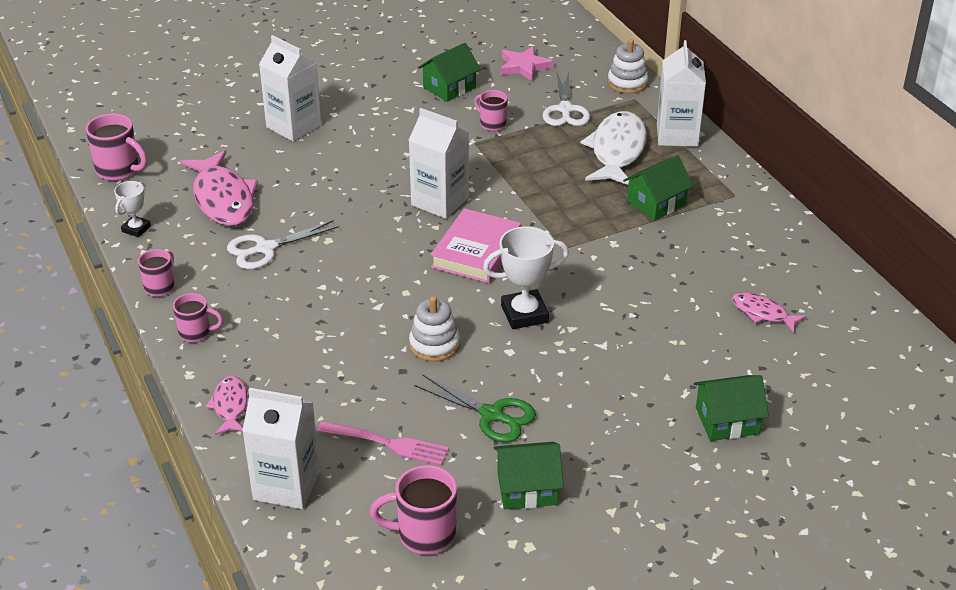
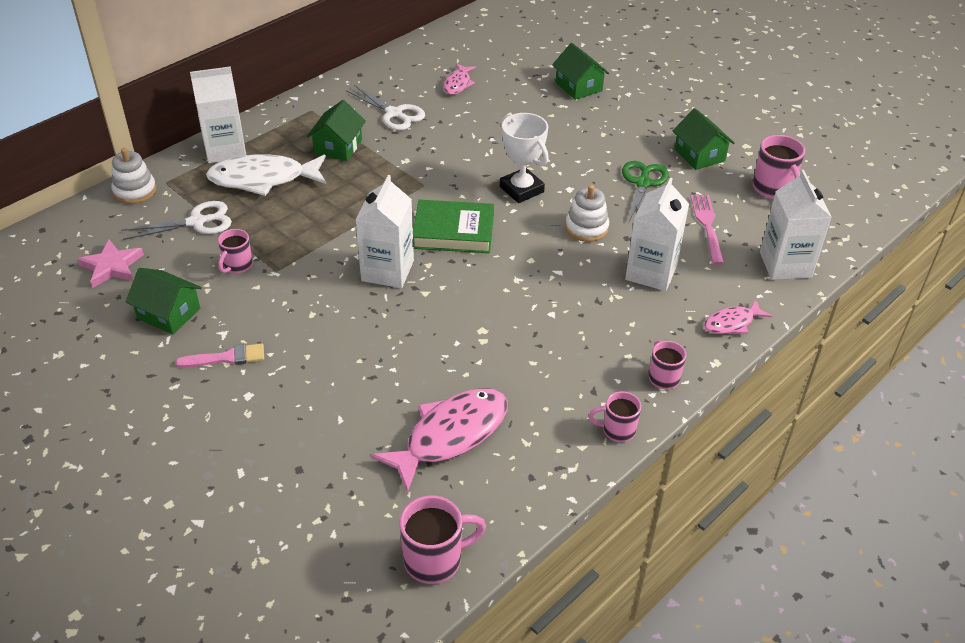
camera: 110 degrees left, 5 degrees up
(119, 170) = (435, 560): pink mug -> pink mug turned 60 degrees clockwise
(136, 229) = (538, 491): white trophy -> none
(265, 249) = (518, 371): white scissors -> white scissors (394, 114)
(293, 126) = (285, 422): white carton -> white carton (651, 272)
(380, 108) = (227, 358): none -> pink brush
(476, 251) = (453, 232): pink book -> green book
(656, 203) = (338, 147): green house -> green house turned 75 degrees clockwise

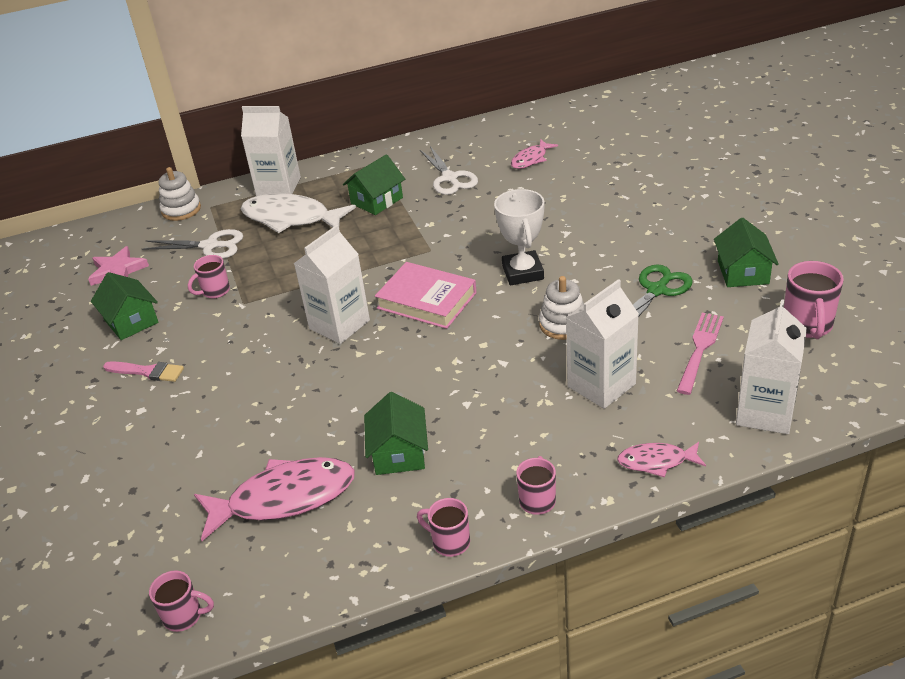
camera: 30 degrees right, 5 degrees down
(435, 560) = (184, 616): pink mug -> pink mug, size x0.64
(453, 232) = (426, 300): green book -> pink book
(578, 86) = (654, 180): green house -> green house (399, 453)

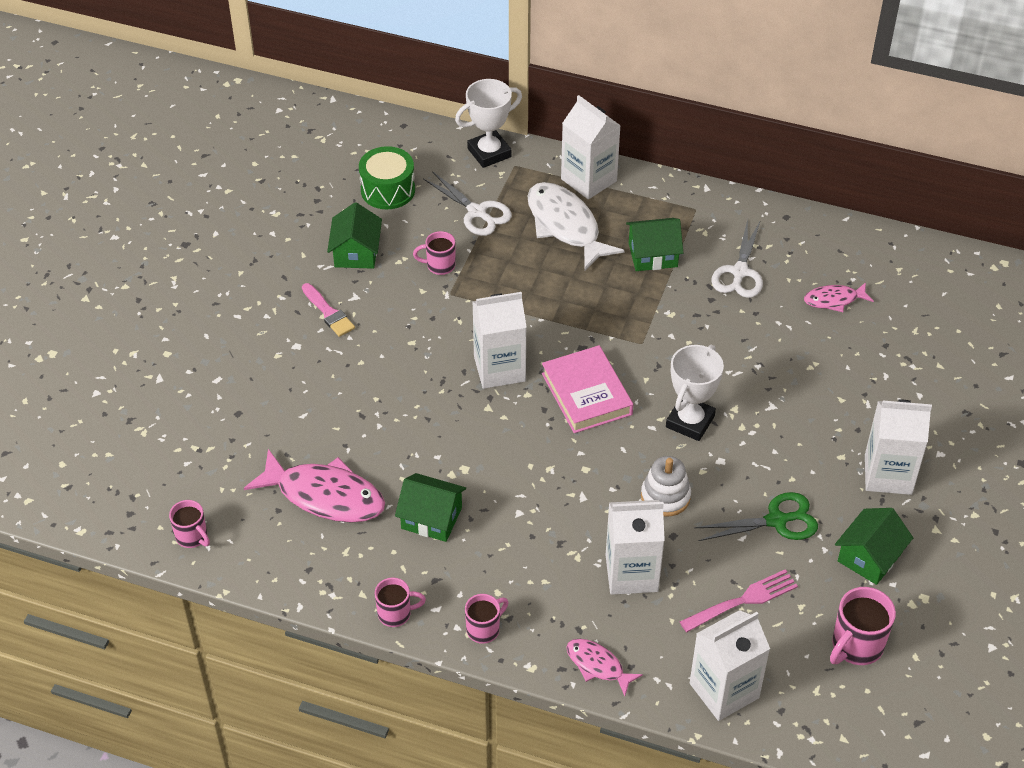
camera: 35 degrees right, 10 degrees up
(117, 271) = (388, 190): pink star -> green drum
(181, 210) = (489, 153): white stacking toy -> white trophy
(399, 453) = (431, 518): green house -> green house turned 75 degrees clockwise
(449, 542) = (396, 614): pink mug -> pink mug turned 105 degrees clockwise
(690, 223) = (888, 474): none -> white carton

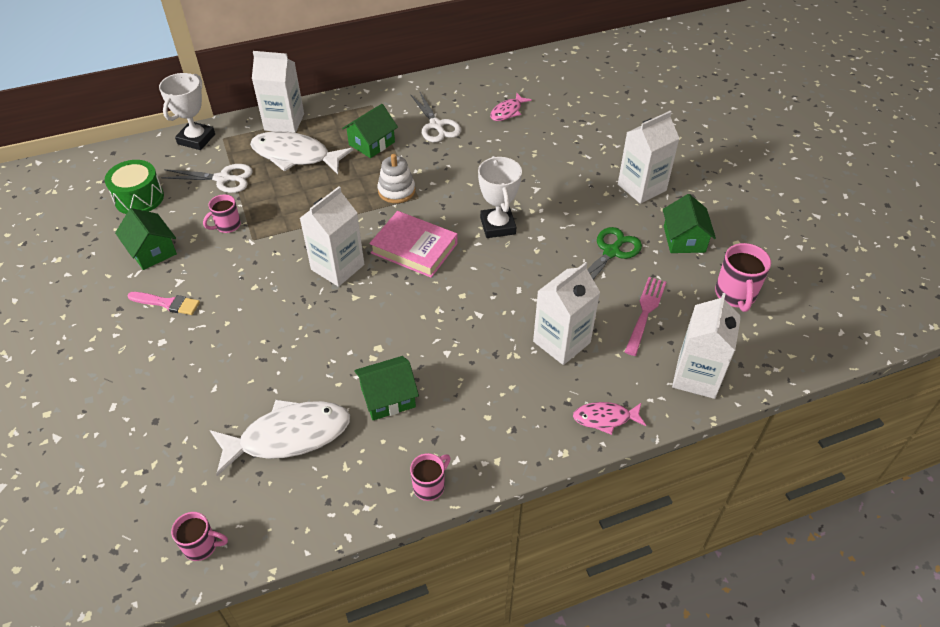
camera: 40 degrees left, 0 degrees up
(325, 496) = (289, 436): pink fish -> white fish
(484, 629) = (505, 450): pink mug -> none
(665, 496) = (531, 280): white stacking toy -> white stacking toy (396, 191)

